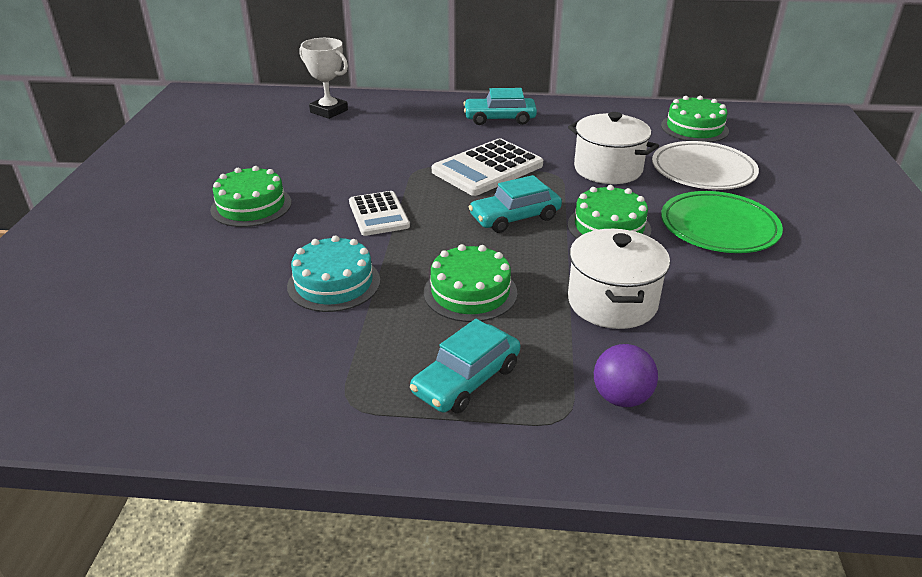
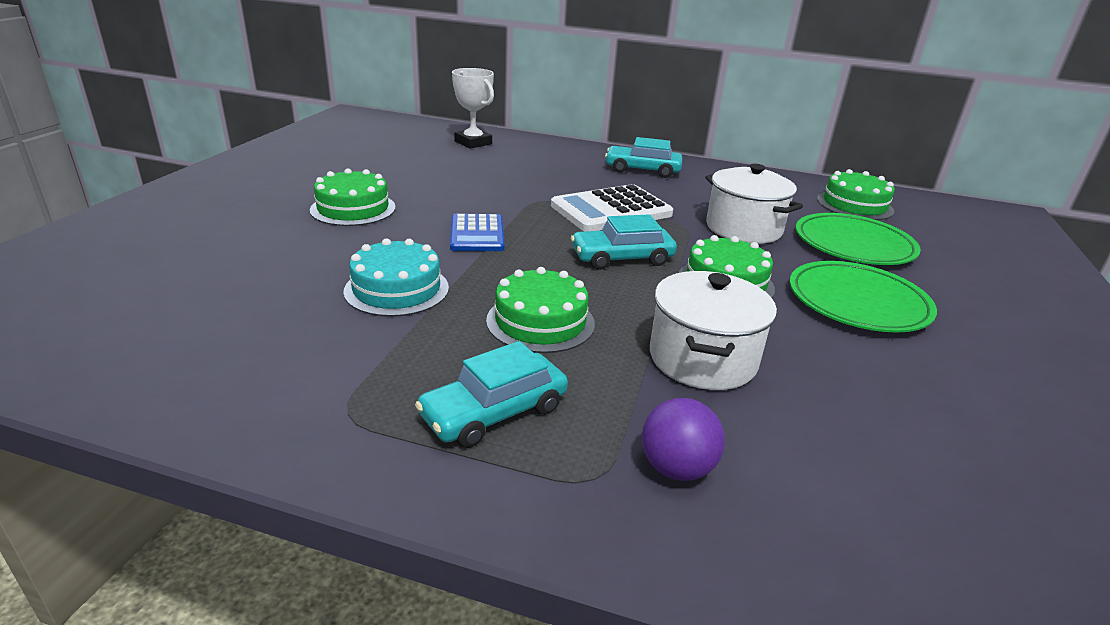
camera: 10 degrees right, 5 degrees down
(378, 214) = (477, 234): white calculator -> blue calculator
(703, 171) = (853, 245): white plate -> green plate

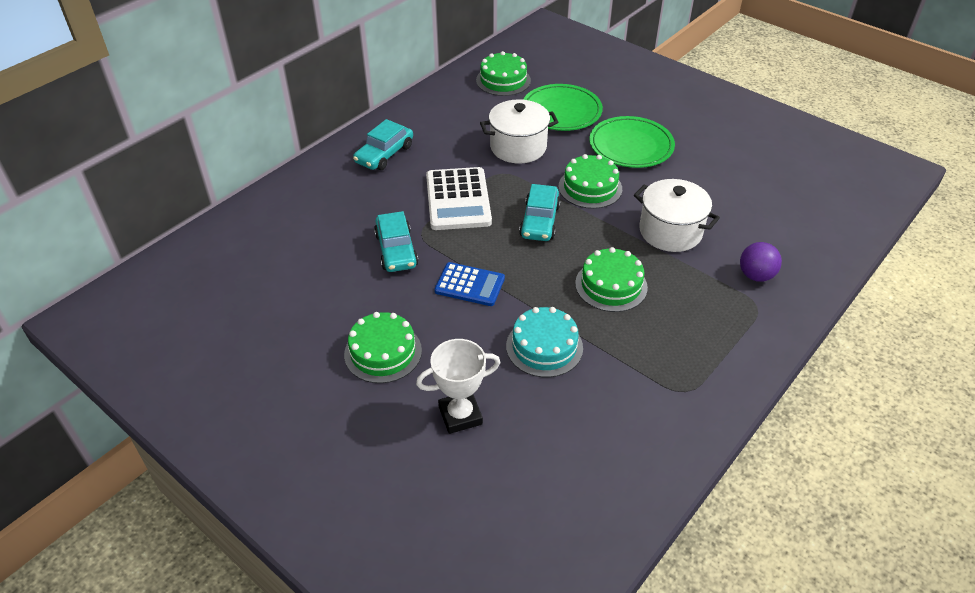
camera: 65 degrees left, 15 degrees up
(473, 142) = (251, 239): white trophy -> white trophy (460, 415)
(494, 412) = (698, 329): turquoise car -> turquoise car (396, 250)

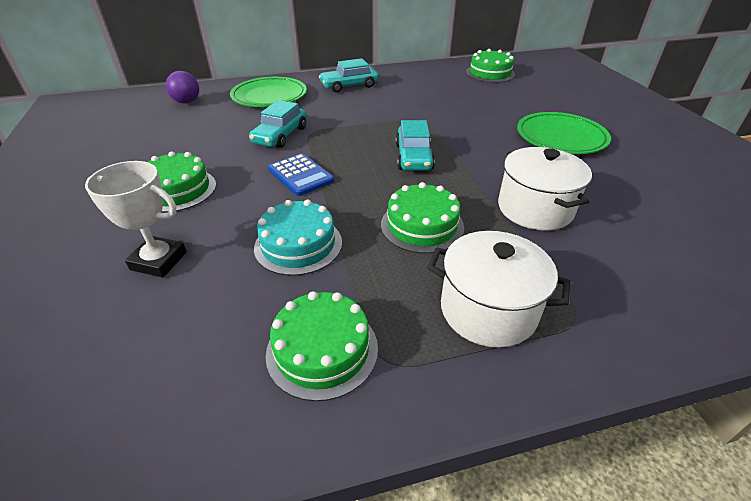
camera: 35 degrees right, 5 degrees down
(458, 199) = (366, 123): white calculator -> none
(518, 147) = (454, 109): white pot -> white pot (488, 310)
(539, 221) = (413, 157): turquoise car -> turquoise car turned 45 degrees counterclockwise
(561, 111) = (518, 100): green plate -> green plate (269, 96)
(590, 187) = (487, 151): green cake -> green cake (322, 350)
(756, 275) = (604, 287): purple ball -> purple ball (187, 102)

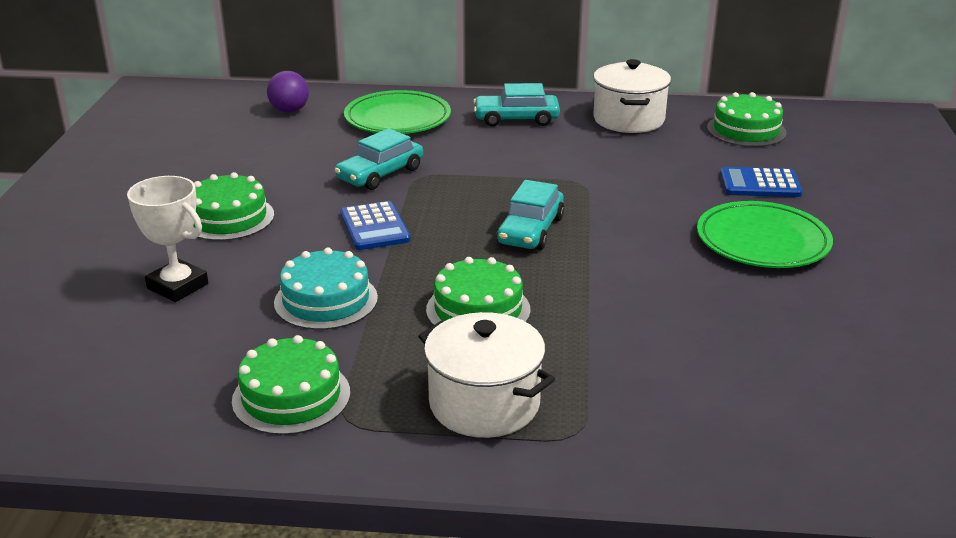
camera: 20 degrees right, 10 degrees down
(526, 102) = (760, 184): none -> blue calculator
(535, 209) = (635, 320): white pot -> white pot (628, 119)

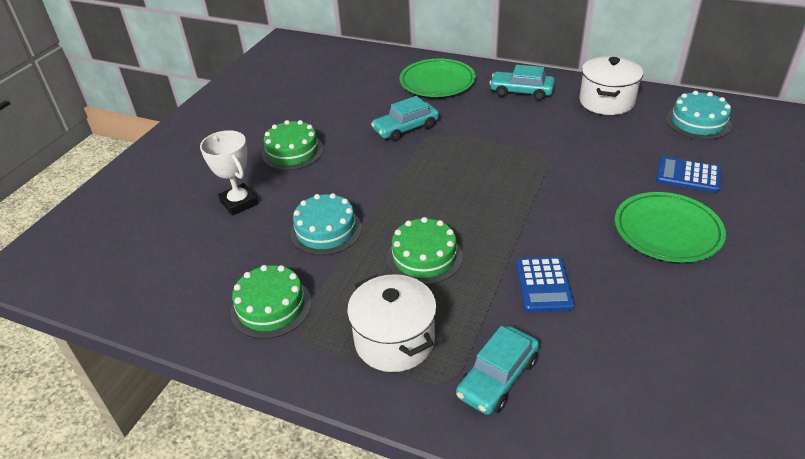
camera: 20 degrees right, 10 degrees up
(289, 111) = (368, 67): purple ball -> none
(374, 227) = (383, 173): blue calculator -> blue calculator (544, 285)
(530, 230) = (490, 193): turquoise car -> turquoise car (497, 377)
(746, 130) = (698, 122): green cake -> turquoise cake

